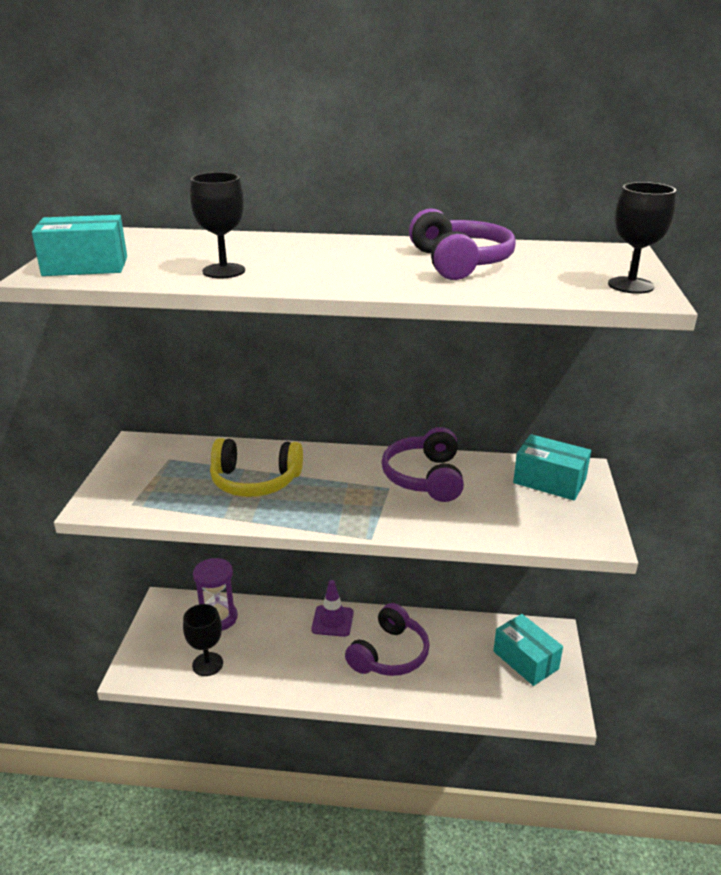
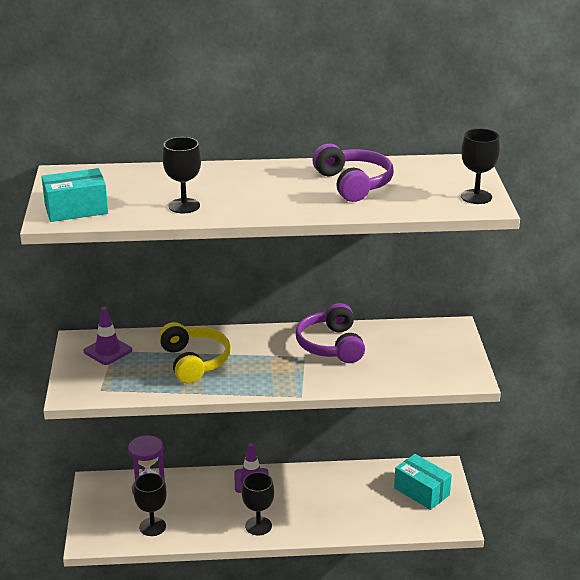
camera: 10 degrees left, 0 degrees up
(162, 458) = (108, 351): none -> purple traffic cone
(255, 481) = (194, 362): yellow headphones -> yellow headphones turned 105 degrees counterclockwise
(326, 679) = (258, 526): none -> black goblet
(389, 654) = (307, 500): purple headphones -> none
(549, 481) = (429, 339): turquoise box -> none

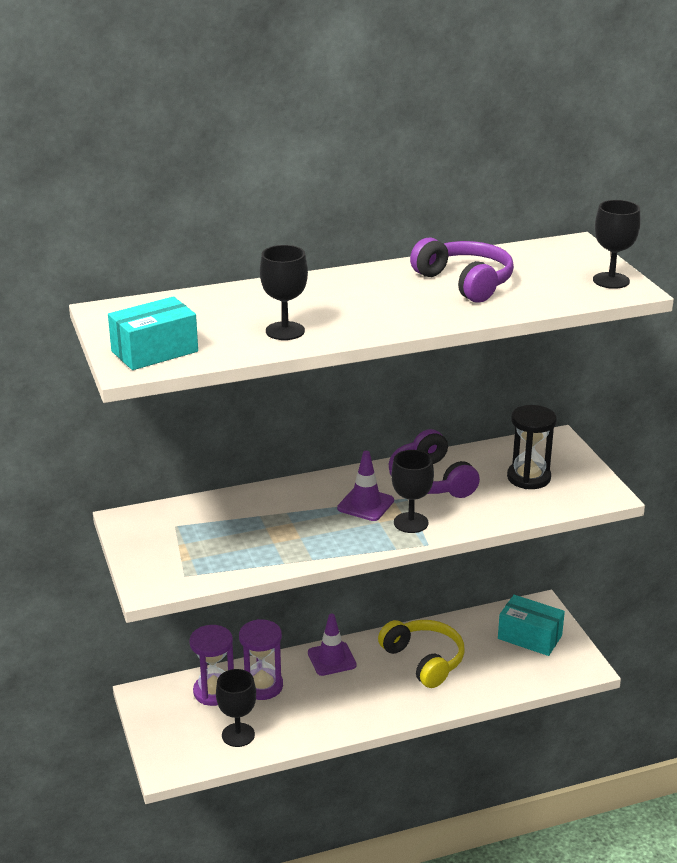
camera: 15 degrees left, 0 degrees up
(108, 351) = (168, 527): purple traffic cone -> purple traffic cone (365, 504)
(187, 492) = (262, 686): none -> purple hourglass
(194, 362) = (281, 524): yellow headphones -> yellow headphones (424, 660)
(258, 526) = (363, 710): black goblet -> black goblet (411, 523)
(413, 355) = (528, 477): none -> black hourglass

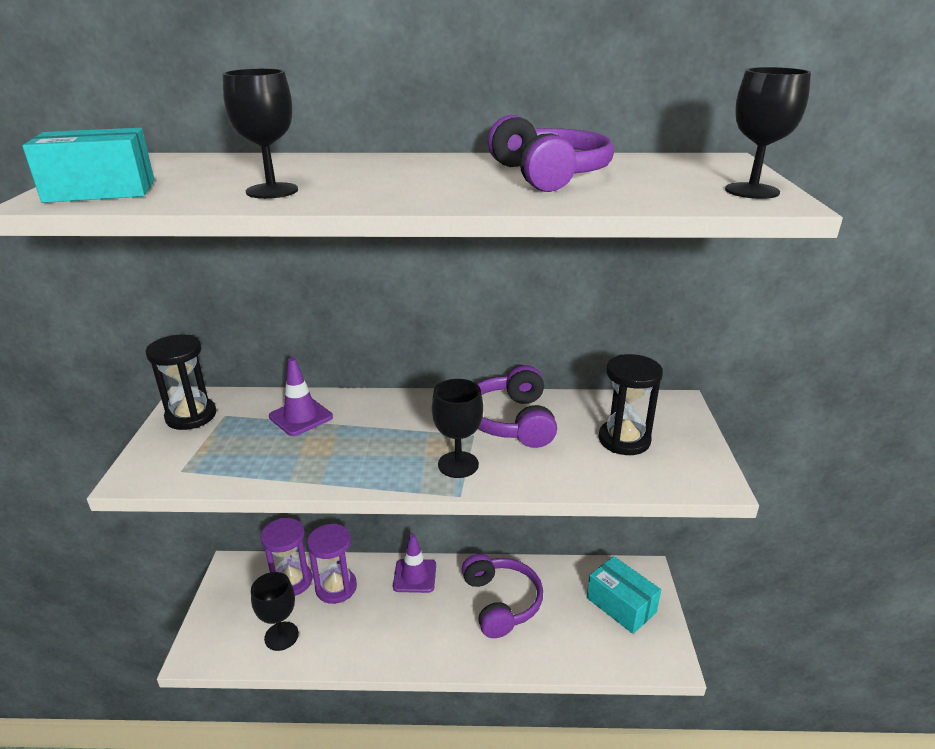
camera: 20 degrees right, 0 degrees up
(144, 533) = (191, 416): none -> black hourglass
(365, 504) = (425, 433): purple traffic cone -> purple traffic cone (301, 417)
(424, 660) = (501, 602): yellow headphones -> purple headphones

